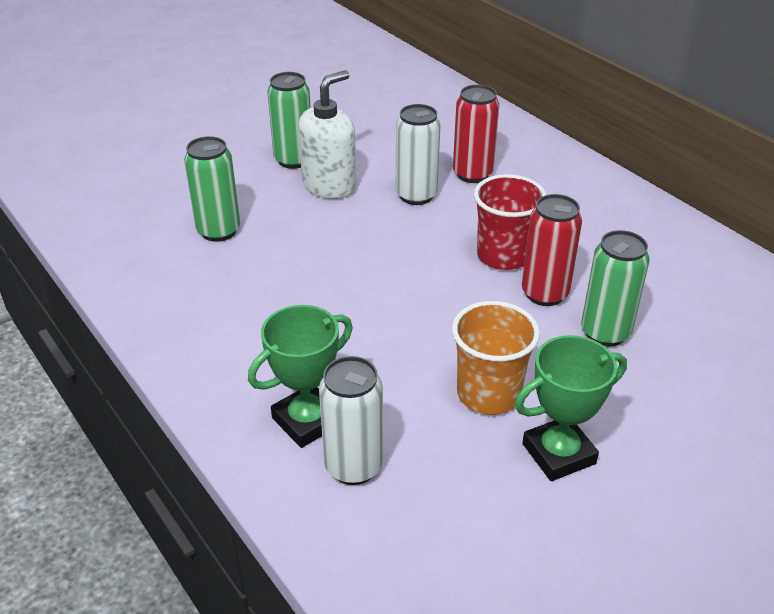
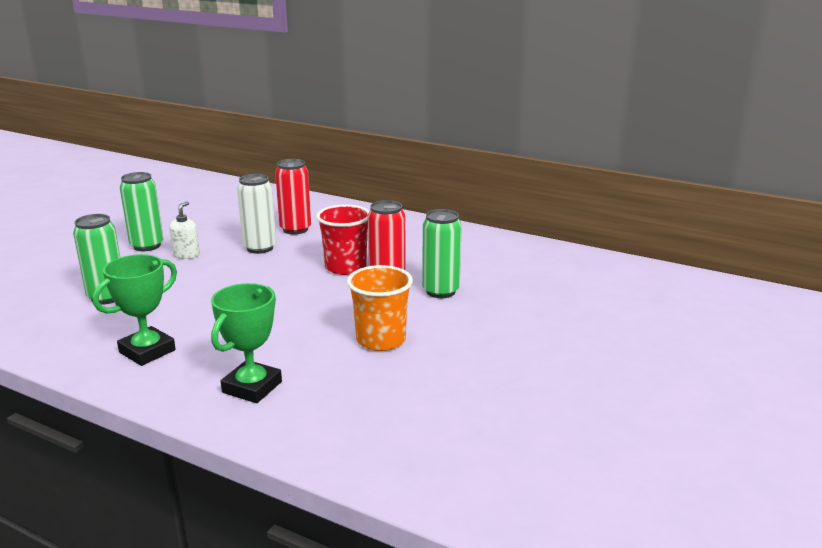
camera: 25 degrees left, 15 degrees down
(329, 186) = (186, 255): white soap dispenser -> white soap dispenser, size x0.56
(353, 466) = (305, 403): white can -> none
(558, 453) = (448, 358): green trophy -> green trophy (147, 351)

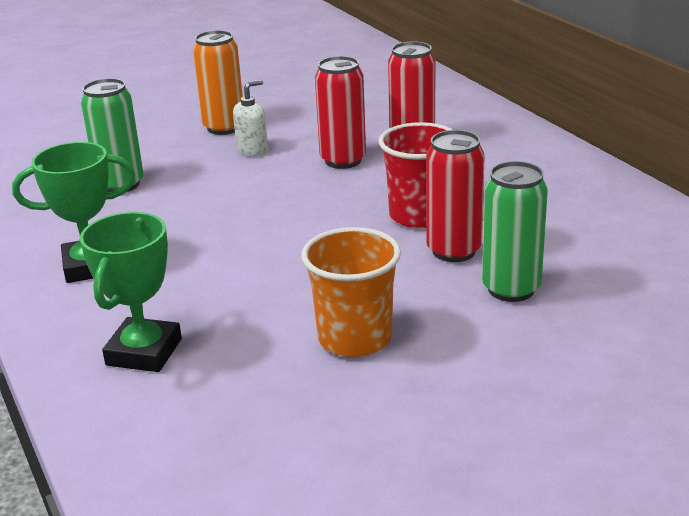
camera: 35 degrees right, 5 degrees up
(147, 246) = (224, 128): green can -> orange can
(252, 387) = (144, 352): green trophy -> green trophy turned 45 degrees counterclockwise
(260, 248) = (343, 160): white can -> red can

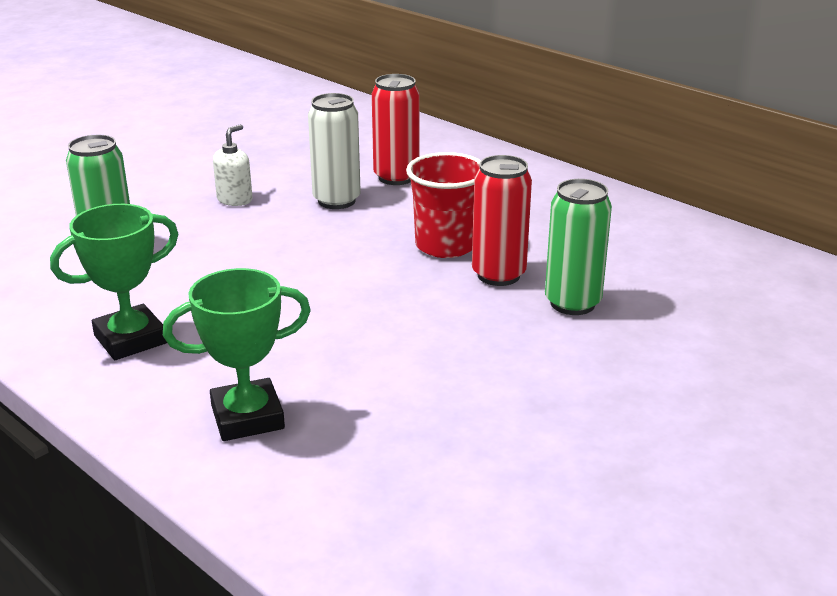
camera: 20 degrees left, 0 degrees up
(144, 352) = (247, 417): green trophy -> green trophy turned 75 degrees clockwise
(224, 128) = (188, 180): orange can -> none
(343, 160) = (336, 201): red can -> white can
(355, 338) = (455, 370): orange cup -> none

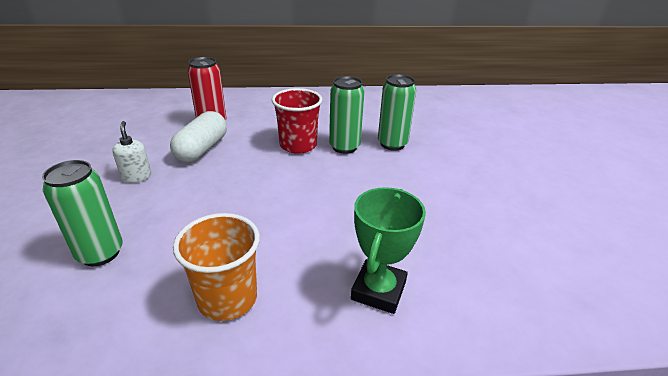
camera: 50 degrees left, 5 degrees up
(130, 339) = (227, 299): green trophy -> orange cup
(336, 201) = (202, 149): white can -> white capsule
(498, 275) = (344, 147): red can -> green can

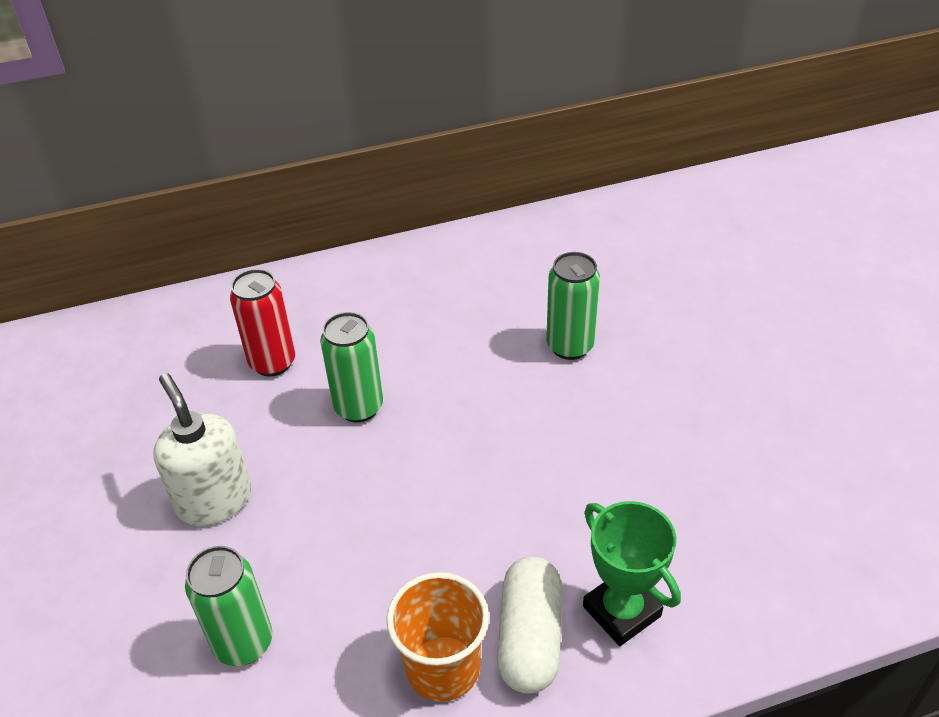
camera: 10 degrees left, 10 degrees up
(136, 176) = (214, 500): white soap dispenser -> white soap dispenser, size x1.78
(202, 149) = (284, 422): white capsule -> white capsule (529, 637)
(298, 145) = (428, 380): red cup -> none
(344, 147) = (500, 369): green can -> green can (358, 407)
(379, 290) = (622, 611): green trophy -> green trophy turned 45 degrees counterclockwise

